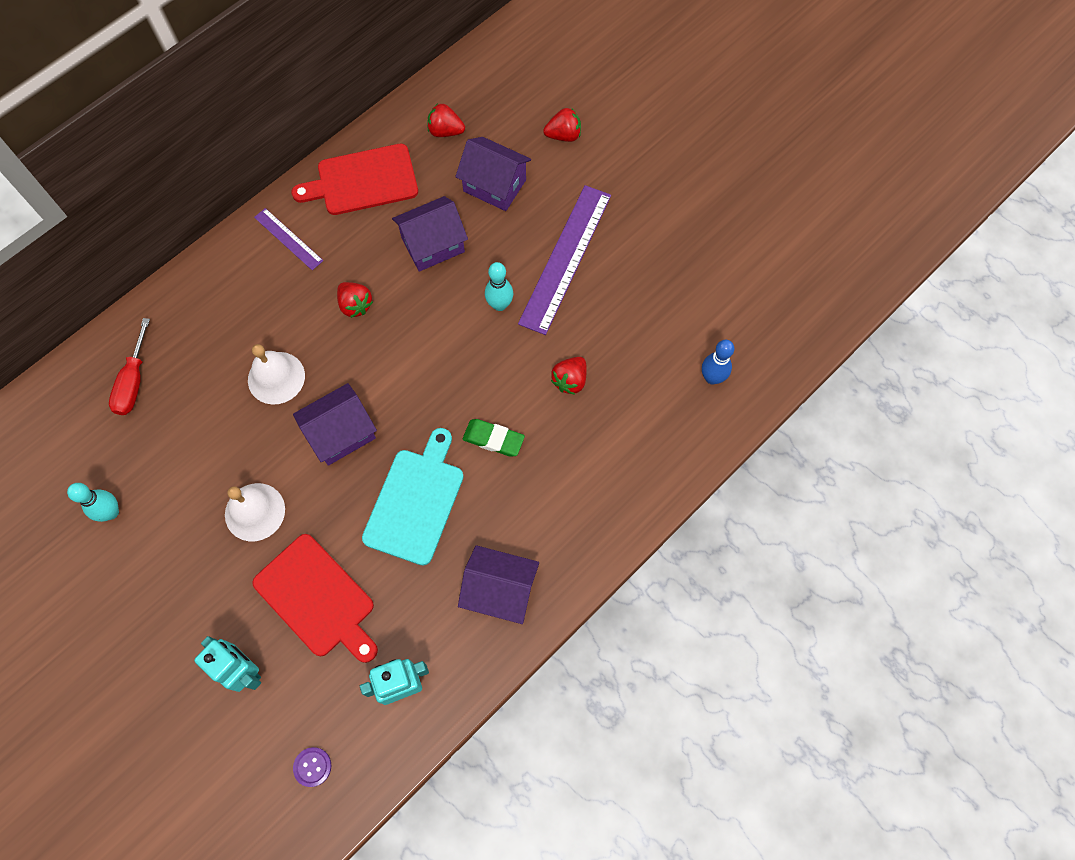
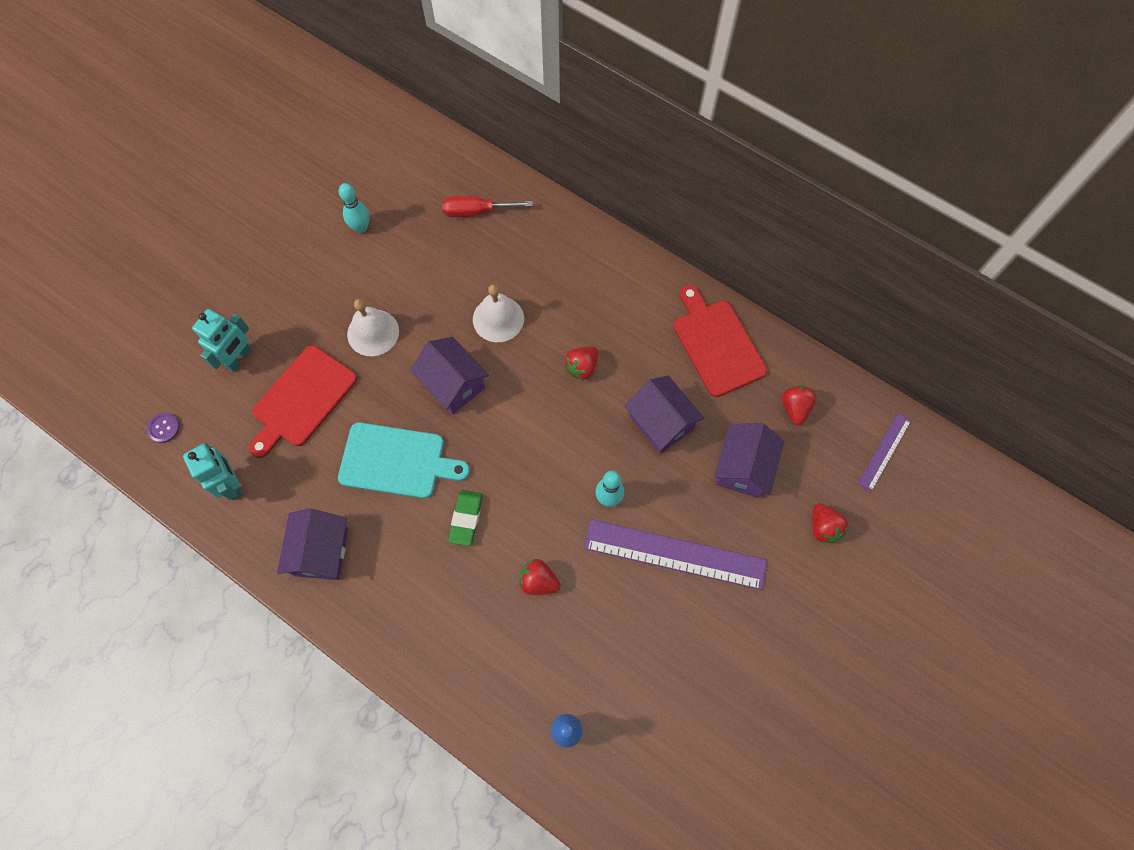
camera: 80 degrees right, 0 degrees up
(288, 239) = (638, 295): purple ruler -> purple ruler (884, 451)

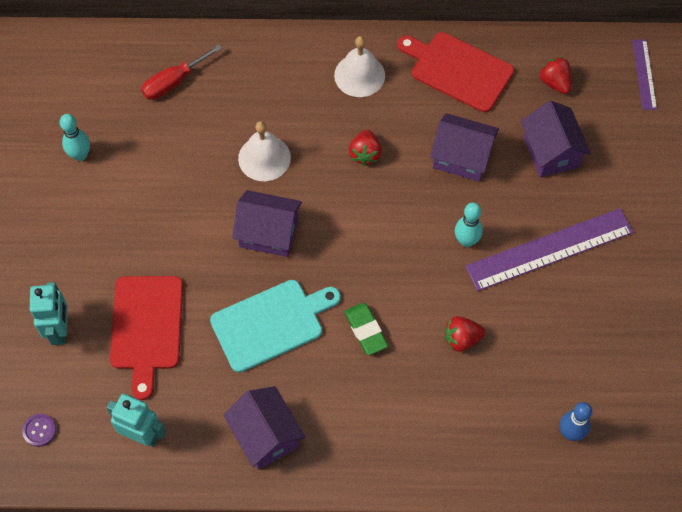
camera: 35 degrees left, 5 degrees down
(373, 332) = (164, 235): white bell -> white bell (359, 75)
(823, 527) = (642, 158): red strawberry -> none

